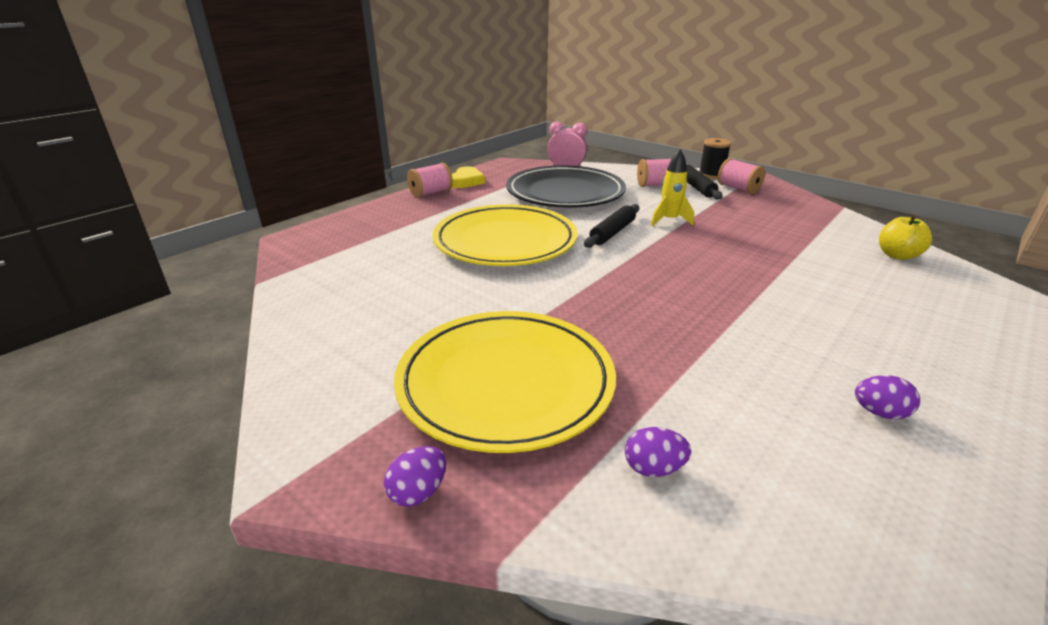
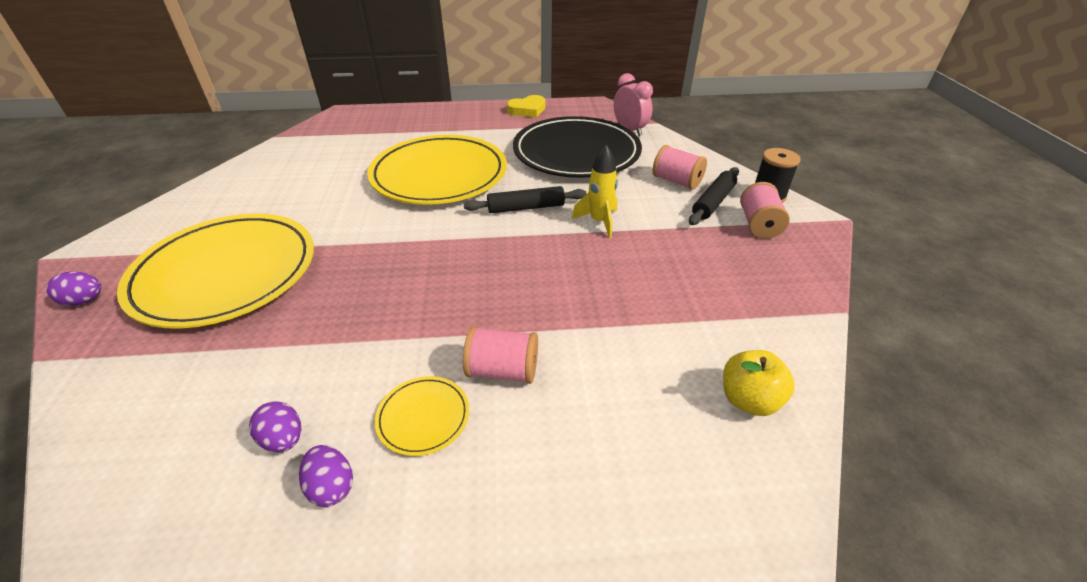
camera: 45 degrees right, 10 degrees up
(431, 193) = (482, 111): pink spool -> pink spool (502, 370)
(653, 468) = (160, 381): purple egg -> purple egg (284, 439)
(829, 352) = (423, 417): none -> yellow plate

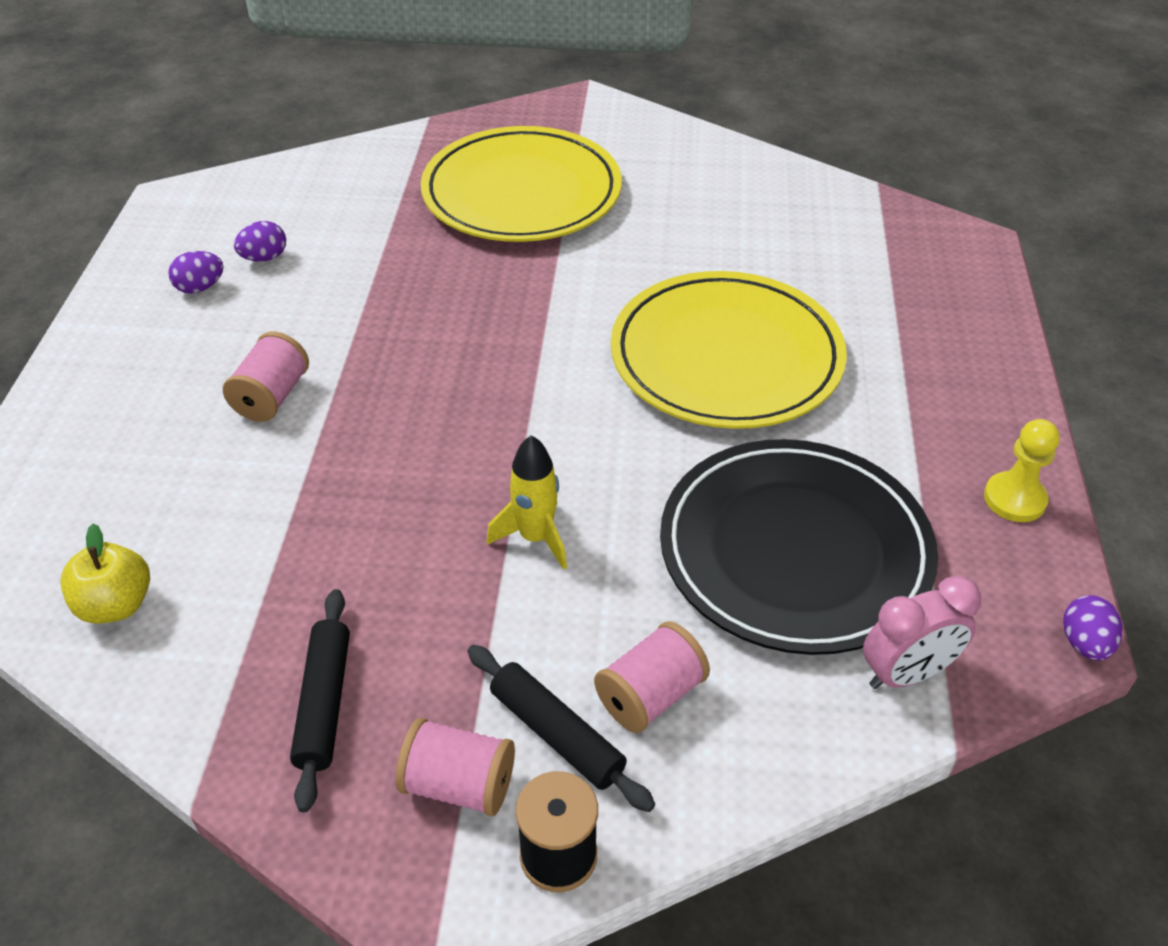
camera: 100 degrees right, 5 degrees up
(85, 301) = (505, 120): purple egg -> purple egg (1084, 643)
(423, 417) = (242, 338): yellow plate -> none
(526, 207) = (601, 451): black rolling pin -> black rolling pin (324, 703)
(527, 110) = (1014, 499): yellow heart -> yellow pawn

